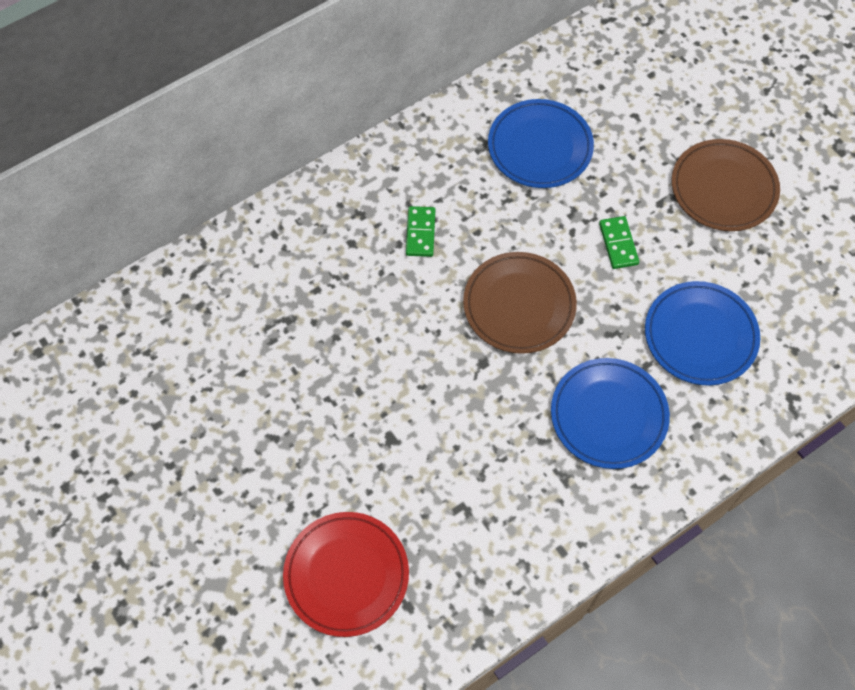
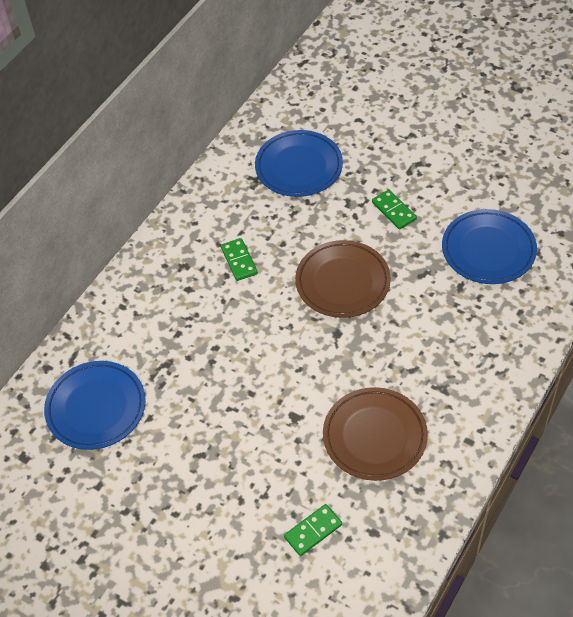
camera: 20 degrees left, 10 degrees down
(346, 575) = (313, 531): red plate -> green domino
(608, 415) = (451, 331): blue plate -> blue plate (96, 408)
(723, 188) = (450, 144): brown plate -> brown plate (374, 436)

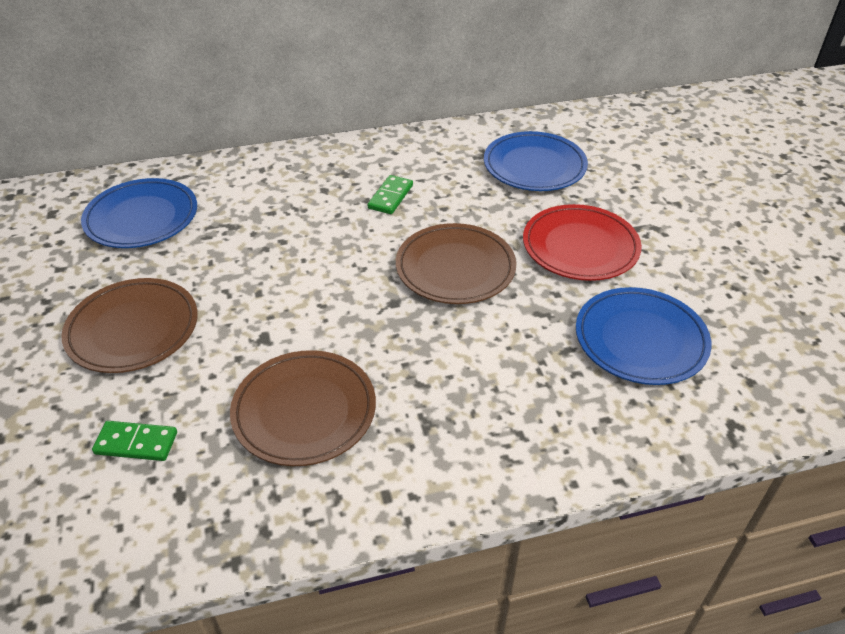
camera: 40 degrees right, 10 degrees down
(211, 478) = (133, 329): none -> brown plate
(393, 211) = (580, 247): green domino -> red plate

